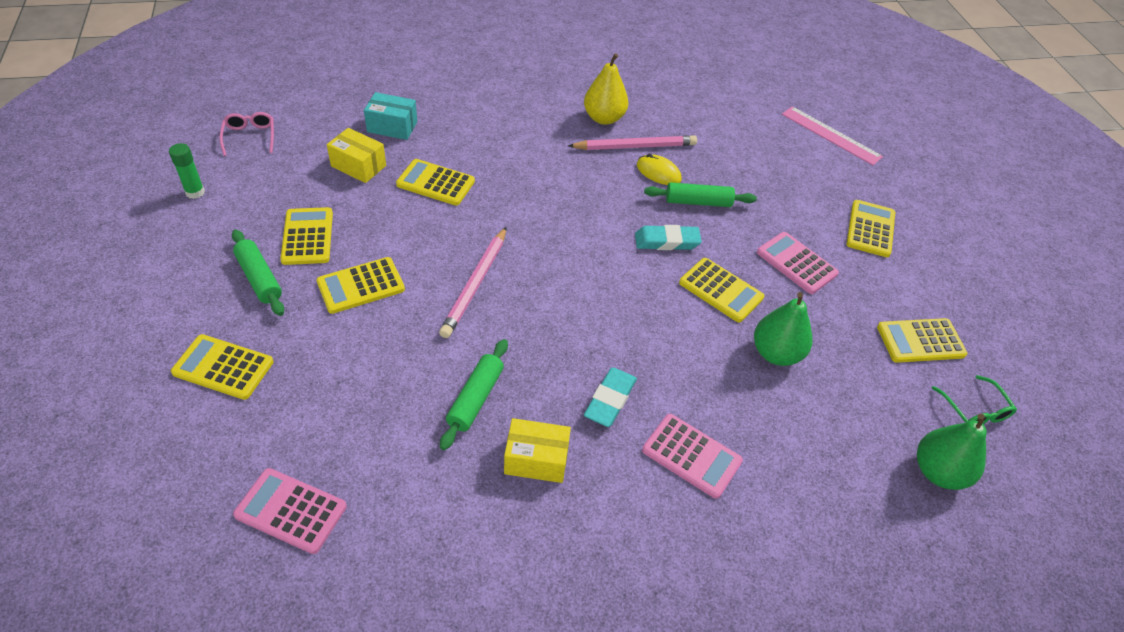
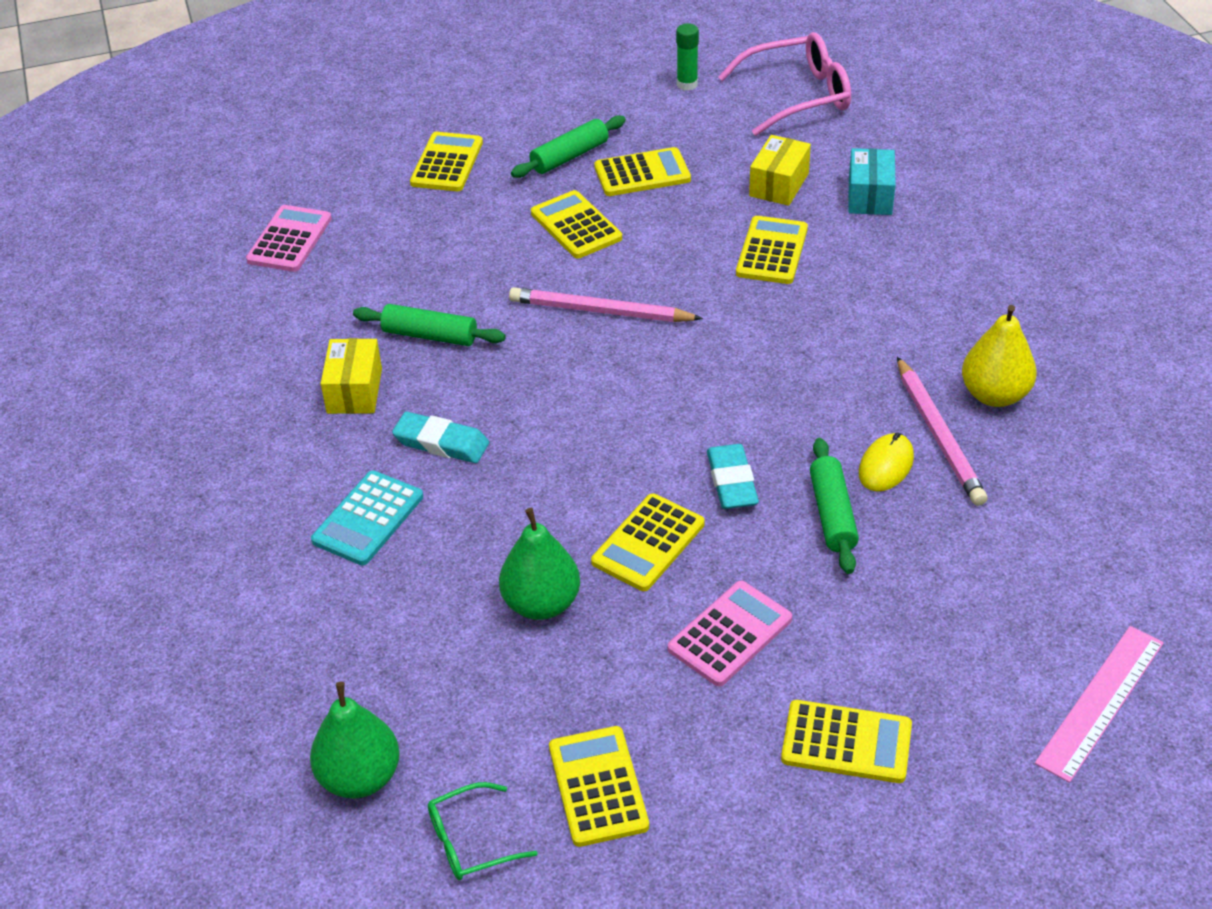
camera: 90 degrees right, 5 degrees down
(250, 137) = (797, 96): pink glasses -> pink glasses, size x1.84
(691, 456) = (368, 519): pink calculator -> turquoise calculator

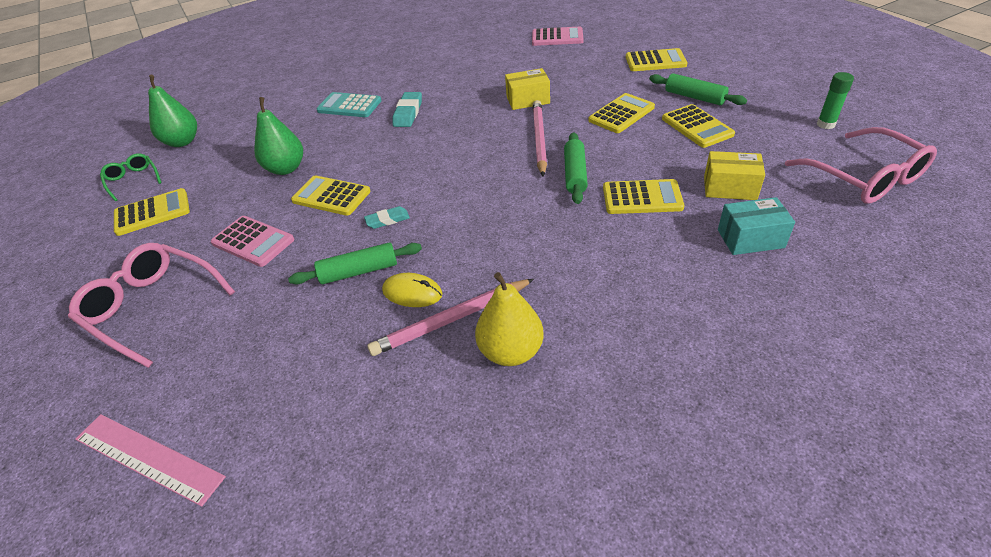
camera: 80 degrees right, 0 degrees up
(354, 391) = (443, 81): yellow box -> yellow box (528, 100)
(430, 335) = (494, 91): green rolling pin -> green rolling pin (575, 174)
(732, 481) = (387, 220): turquoise eraser -> turquoise eraser, size x0.65
(846, 742) = (153, 307): yellow calculator -> pink glasses

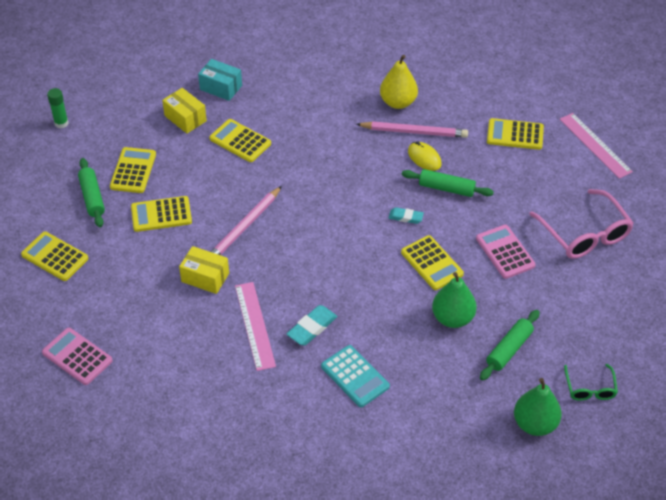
camera: 150 degrees left, 5 degrees up
(152, 213) = (576, 330): yellow calculator -> yellow calculator (515, 135)
(455, 96) = (255, 325): none -> pink ruler
(575, 174) = (256, 181): green rolling pin -> green rolling pin (509, 349)
(864, 177) = (110, 82): pink glasses -> none

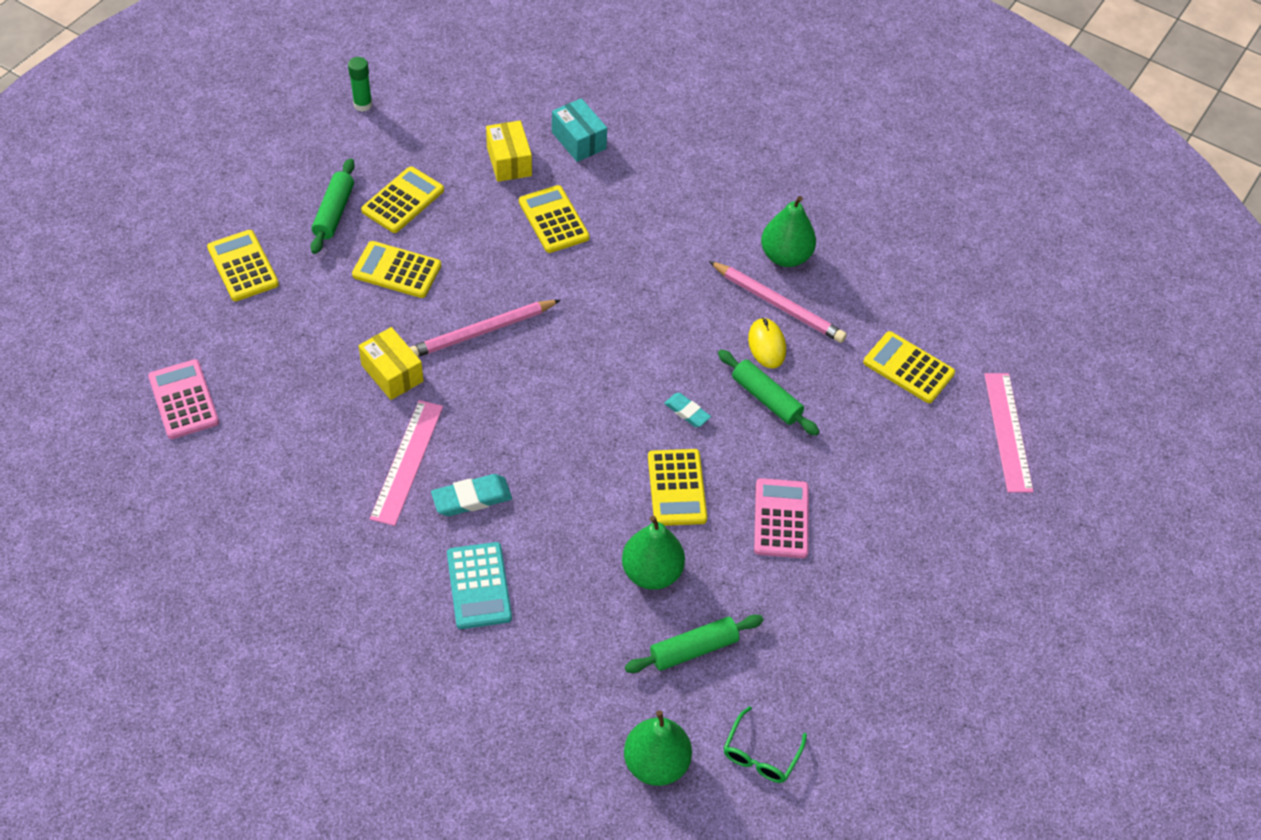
camera: 25 degrees right, 5 degrees up
(398, 102) = (785, 256): yellow pear -> green pear
(584, 234) = (904, 545): pink glasses -> none

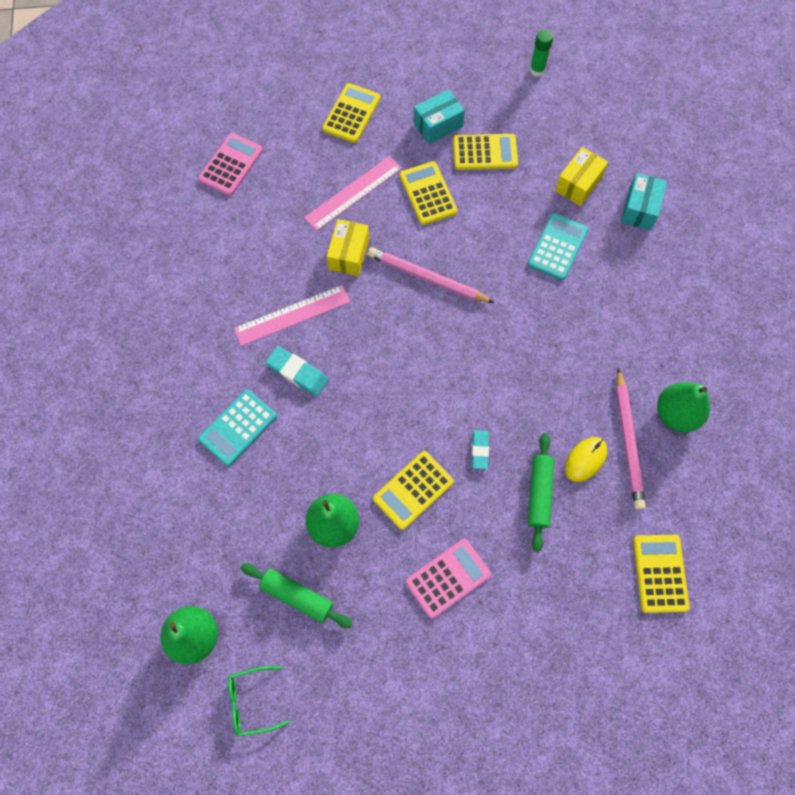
camera: 55 degrees right, 15 degrees up
(334, 212) = (438, 125): green rolling pin -> turquoise box
(553, 220) = (557, 247): yellow calculator -> turquoise calculator
(1008, 431) = (671, 690): pink ruler -> pink ruler (353, 193)

